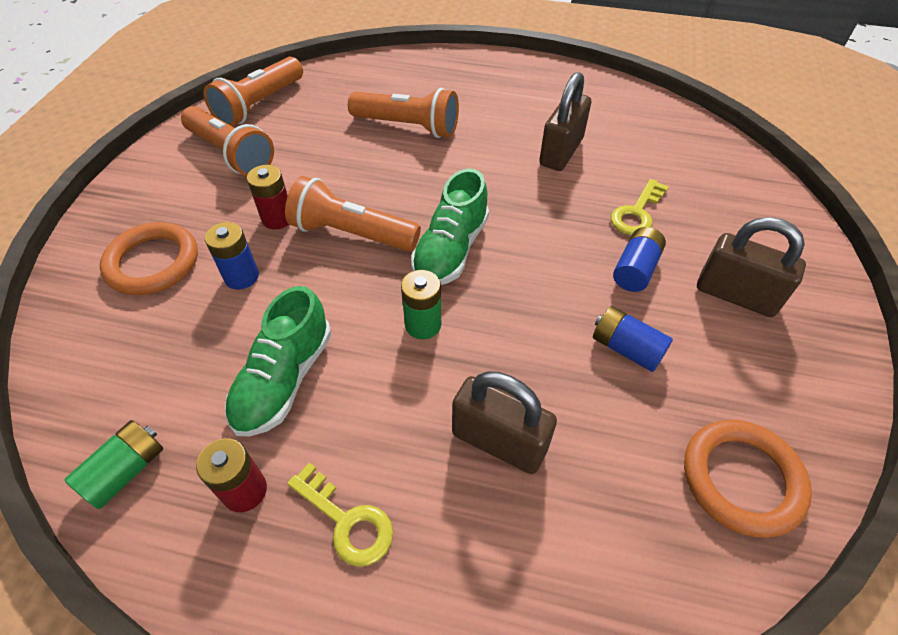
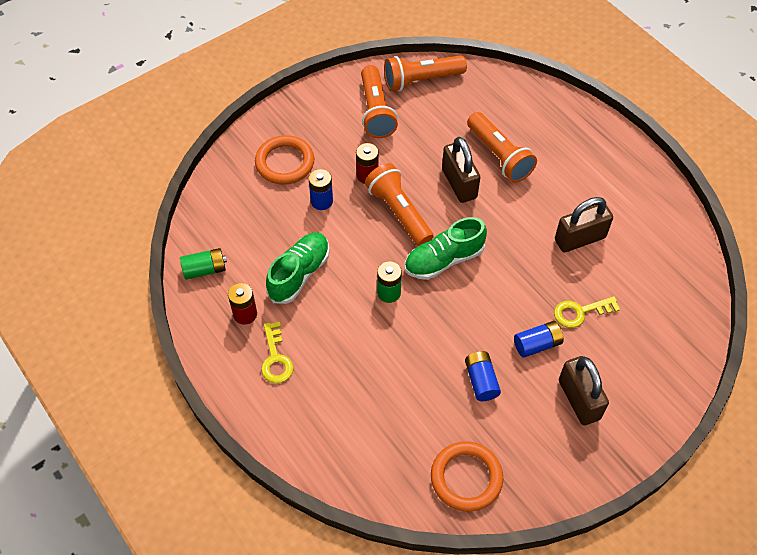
camera: 40 degrees right, 5 degrees up
(284, 379) = (299, 274): green shoe -> green shoe turned 150 degrees clockwise
(499, 441) = (370, 375): brown padlock -> brown padlock (459, 184)

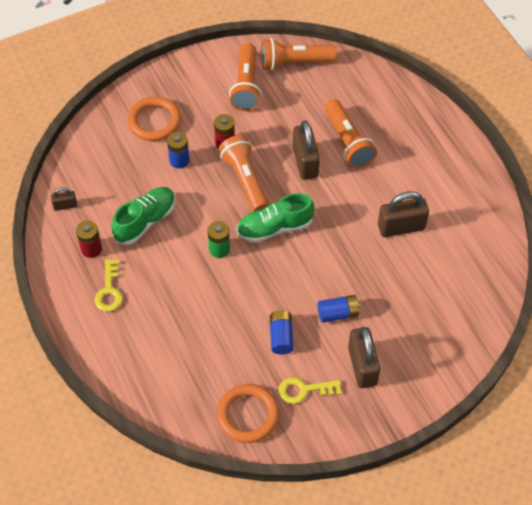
camera: 10 degrees right, 0 degrees up
(205, 270) = (65, 205): green battery -> brown padlock
(580, 312) = (383, 292): yellow key -> yellow key (304, 390)

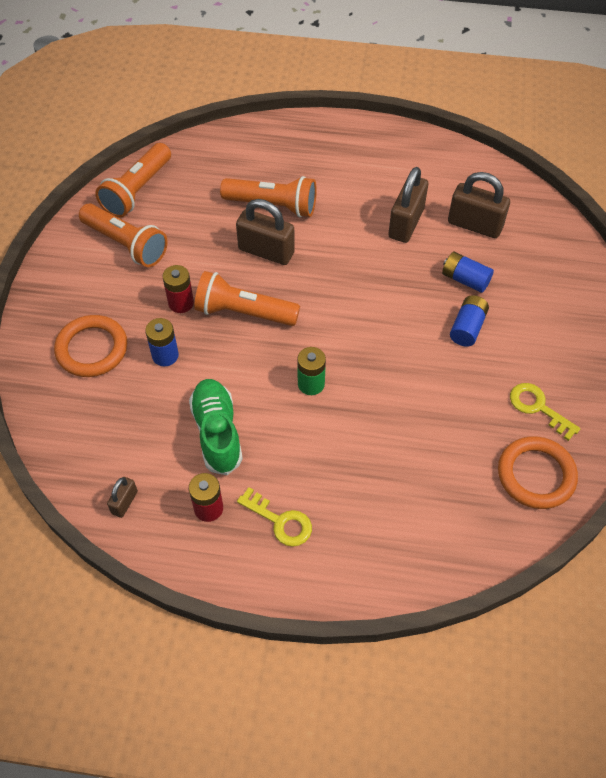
camera: 55 degrees left, 0 degrees up
(274, 228) = (324, 321): green shoe -> none
(281, 337) = (460, 391): blue battery -> blue battery (465, 279)
(304, 390) = (538, 407): yellow key -> yellow key turned 105 degrees clockwise
(362, 366) = (542, 343): brown padlock -> brown padlock (475, 225)

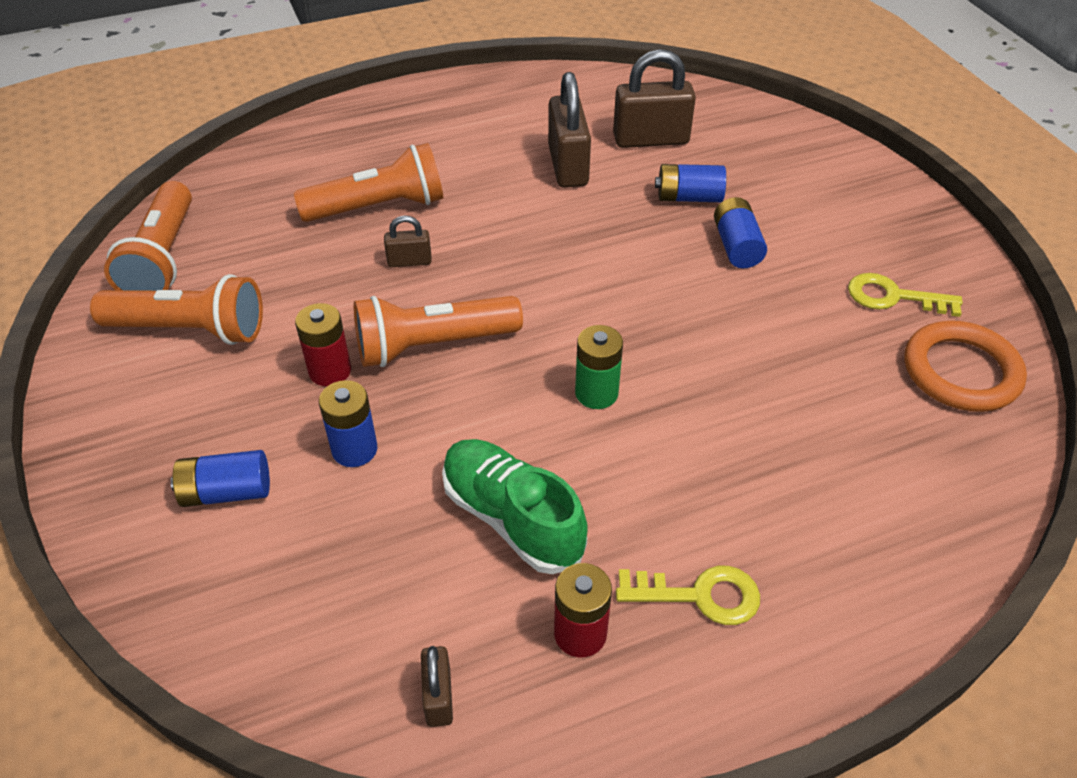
camera: 30 degrees left, 10 degrees down
(92, 349) = (226, 492): orange ring -> blue battery
(266, 251) = (409, 261): brown padlock -> brown padlock, size x0.51

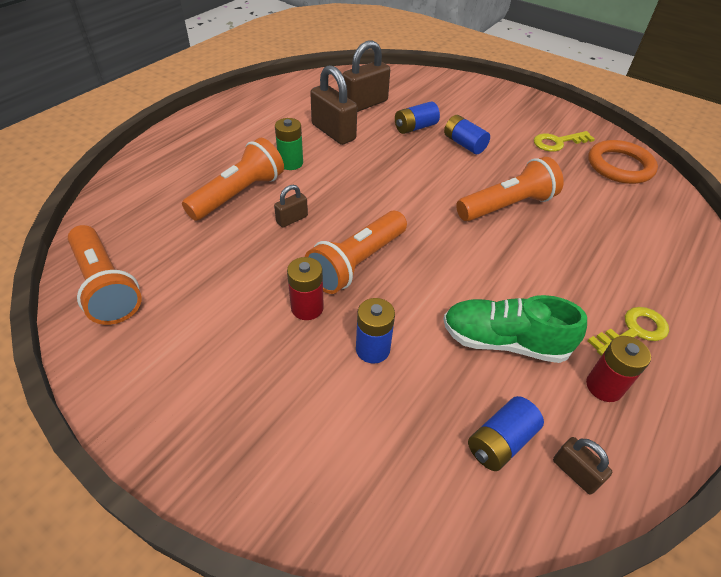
camera: 35 degrees left, 0 degrees up
(190, 329) = (177, 326): orange flashlight -> orange flashlight (507, 206)
(226, 492) = (314, 423): blue battery -> blue battery (500, 441)
(596, 393) = (475, 249): green battery -> green battery (290, 163)

